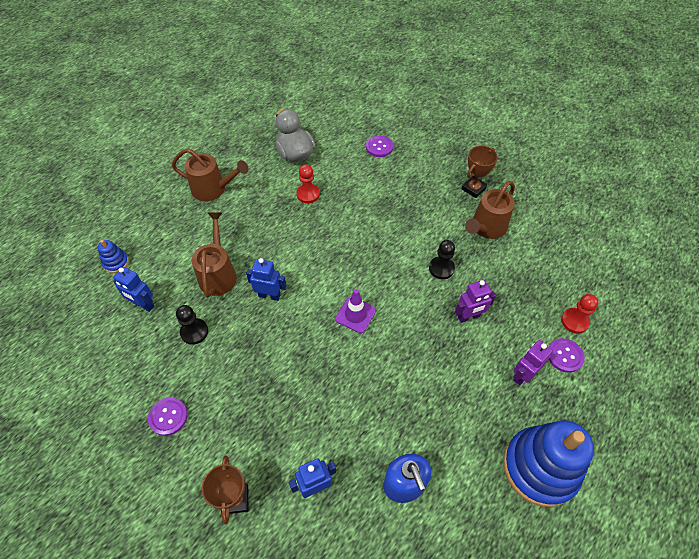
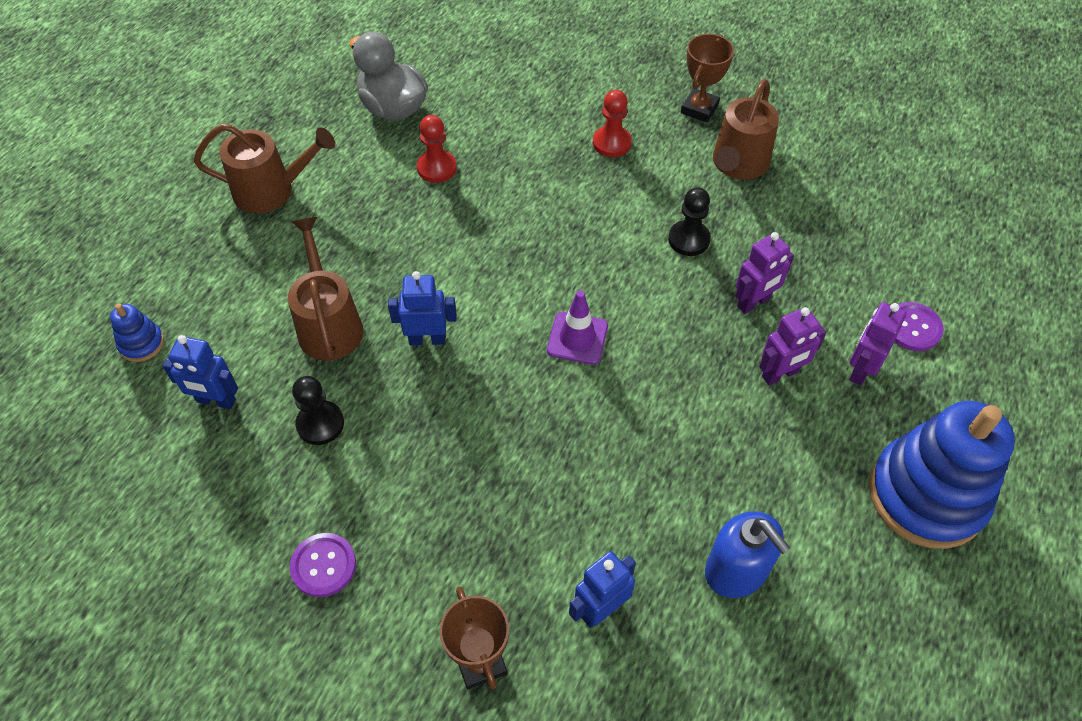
camera: 15 degrees left, 0 degrees up
(379, 147) = (529, 72): purple button -> none
(471, 366) = (780, 374): none -> purple robot
(574, 321) = (911, 275): red pawn -> red pawn (612, 143)

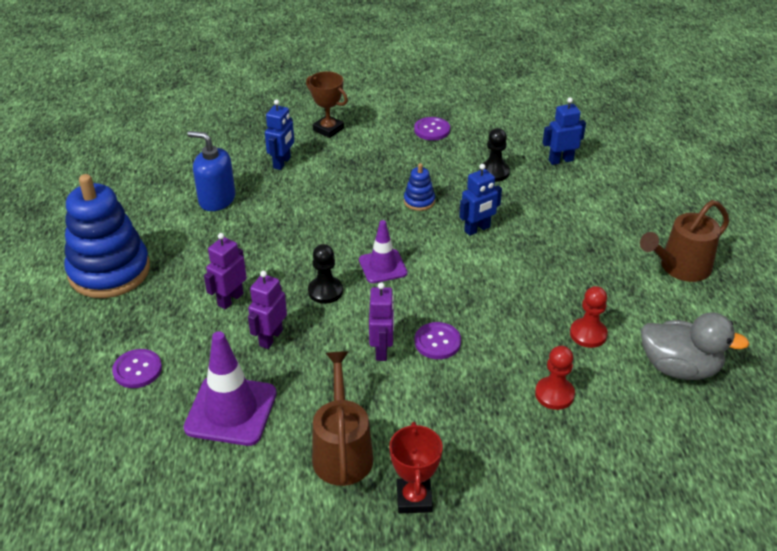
camera: 150 degrees right, 15 degrees down
(141, 343) = (634, 166): blue stacking toy -> blue stacking toy (419, 201)
(329, 323) = (545, 213): brown watering can -> none
(584, 223) = (437, 342): none -> purple button
(612, 143) = (469, 421): red pawn -> red pawn (554, 394)
(688, 239) = (347, 364): black pawn -> black pawn (325, 291)
(699, 109) = (414, 498): brown trophy -> red trophy
(825, 242) = (231, 410): none -> purple traffic cone
(860, 370) = (172, 325): purple robot -> purple robot (382, 350)

